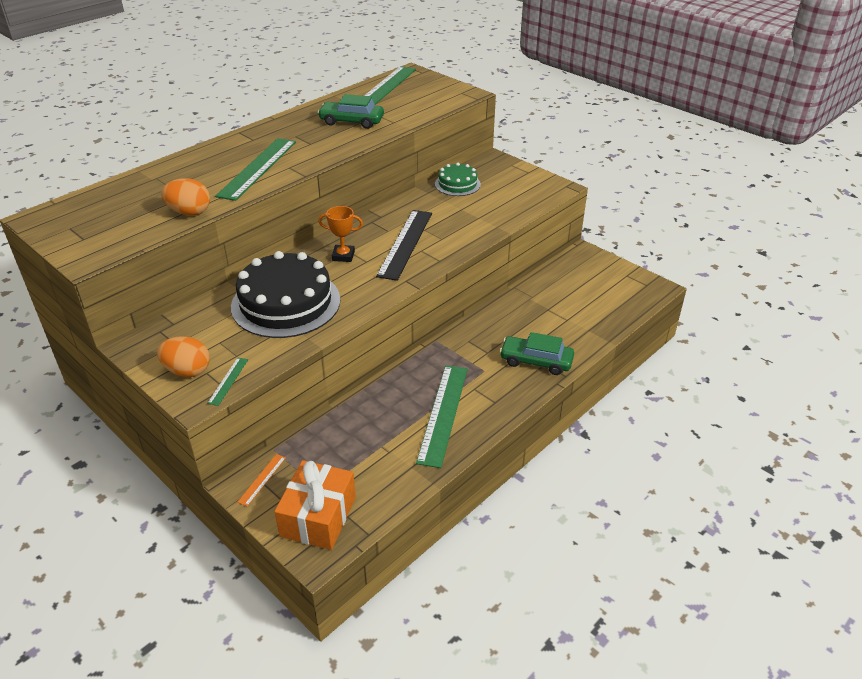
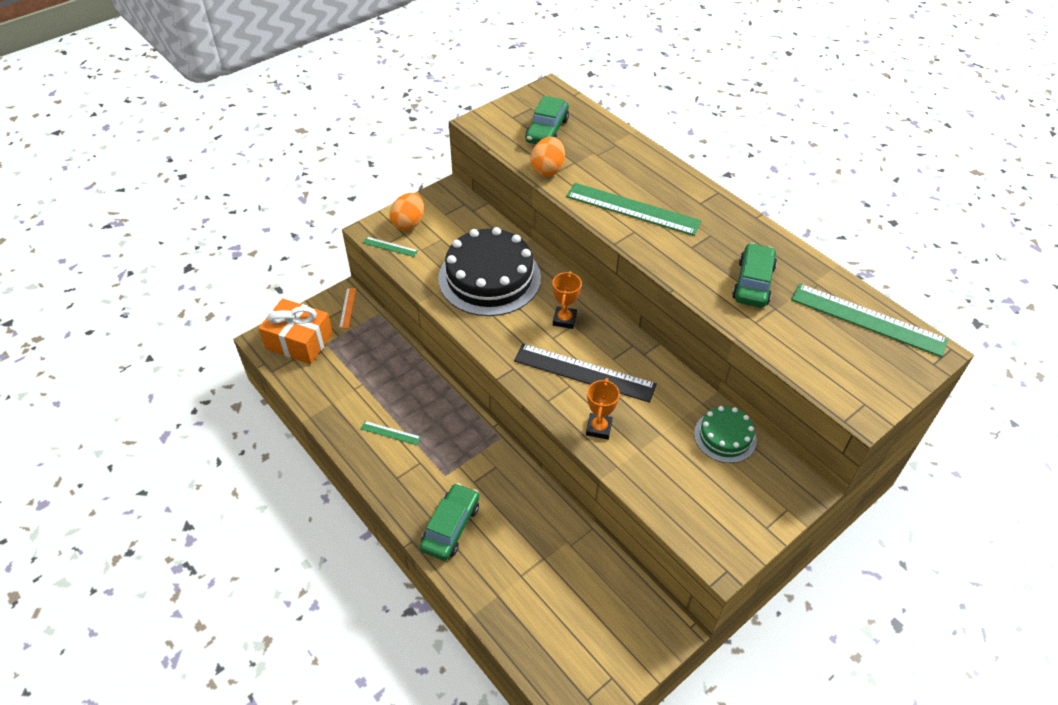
camera: 95 degrees right, 10 degrees up
(118, 216) = (547, 130): none -> green car
(262, 479) = (347, 308): orange ruler -> orange ruler turned 60 degrees clockwise
(443, 414) = (390, 433): green ruler -> green ruler, size x0.45
(462, 235) = (599, 428): none -> orange trophy

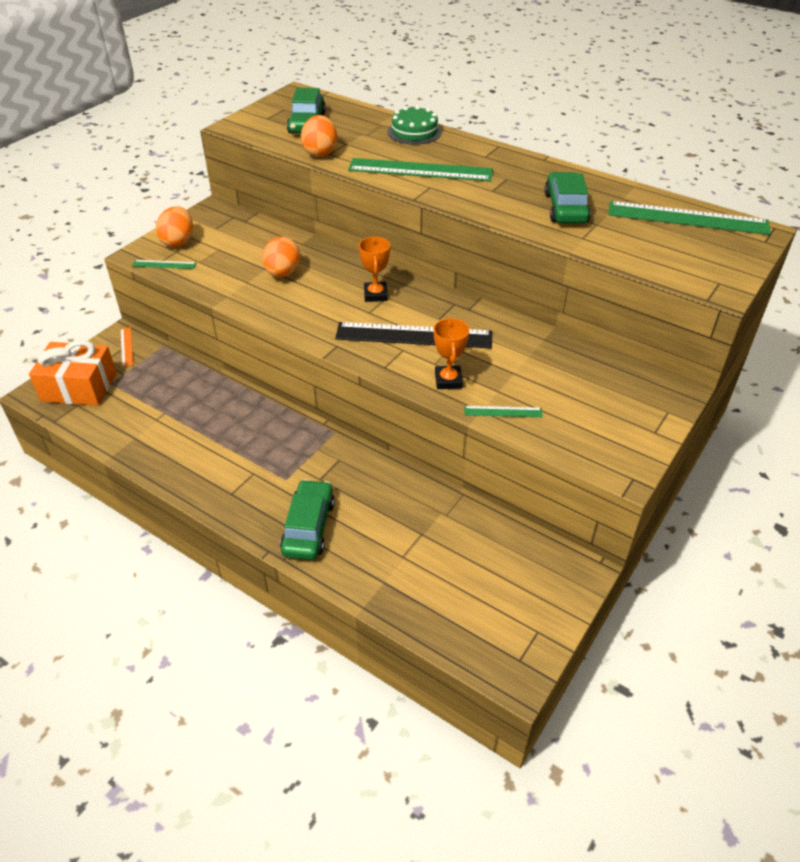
camera: 15 degrees left, 5 degrees down
(390, 433) = (211, 452): green ruler -> green ruler (503, 412)
(489, 278) = (283, 273): black cake -> orange egg
(725, 436) = (579, 362): green cake -> green cake (414, 132)

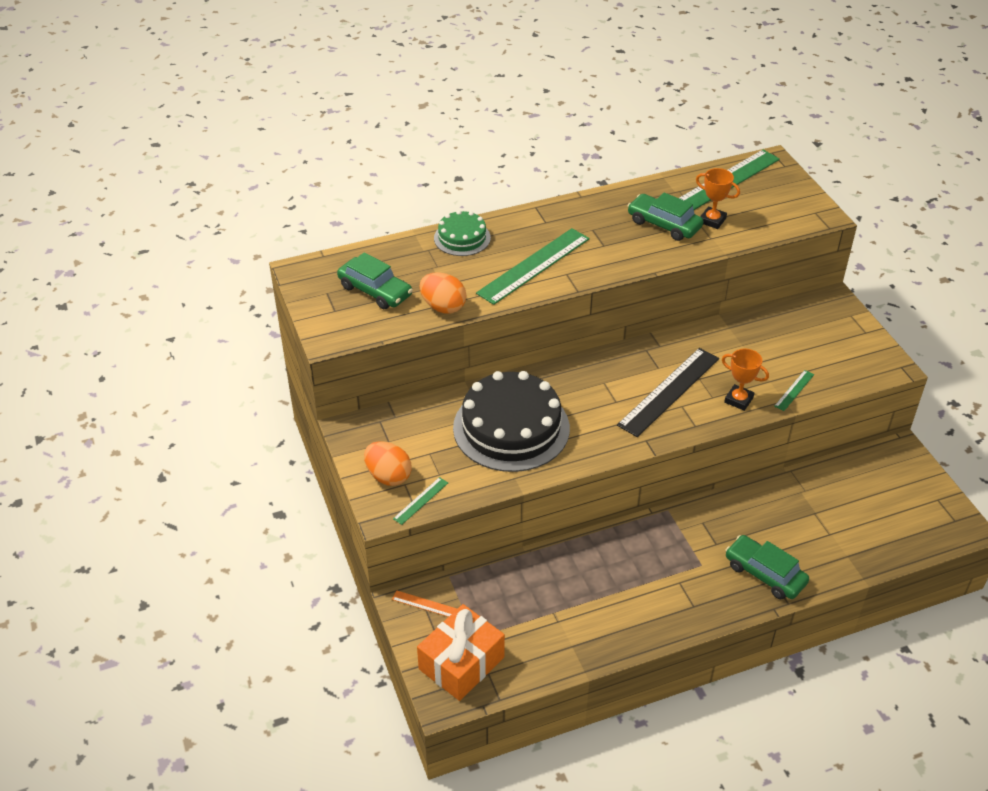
camera: 55 degrees left, 0 degrees up
(283, 273) = (511, 428): orange egg -> black cake
(375, 295) = (595, 387): orange trophy -> orange trophy (712, 220)

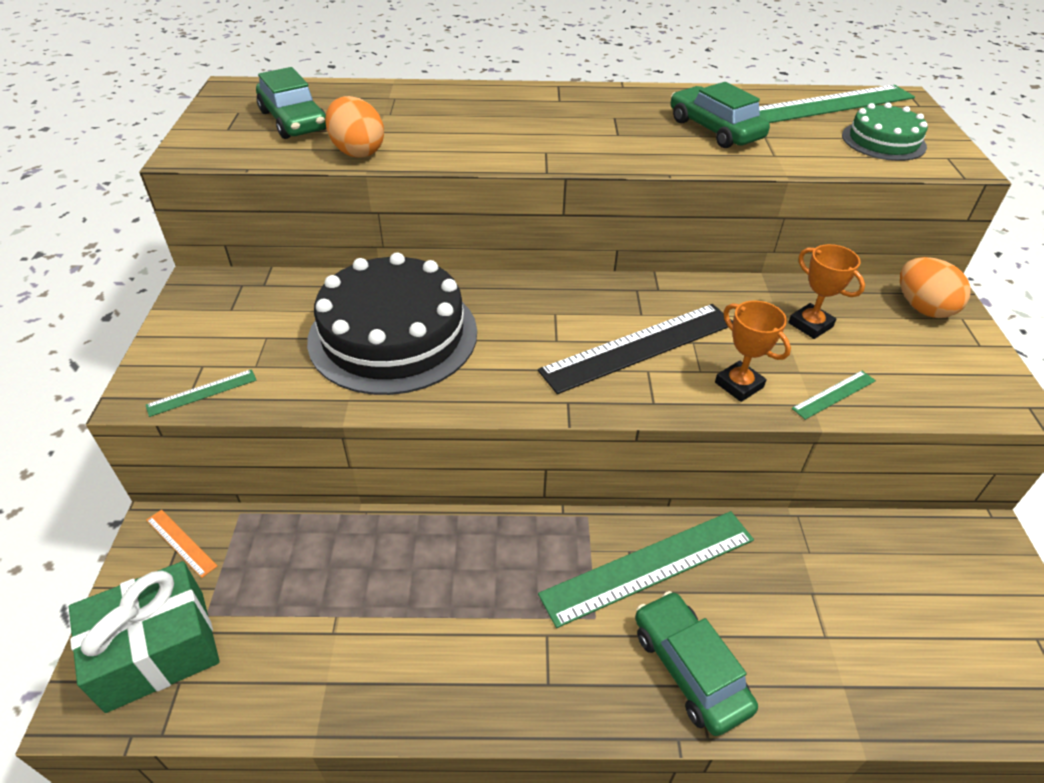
camera: 20 degrees right, 0 degrees up
(388, 476) = (191, 350): orange egg -> orange egg (922, 308)
(461, 663) = (156, 649): orange gift -> green gift
(462, 238) = (444, 95): green cake -> green cake (883, 141)
(533, 265) = (509, 136): green ruler -> green ruler (648, 566)
(712, 220) = (786, 138): orange trophy -> orange trophy (810, 325)

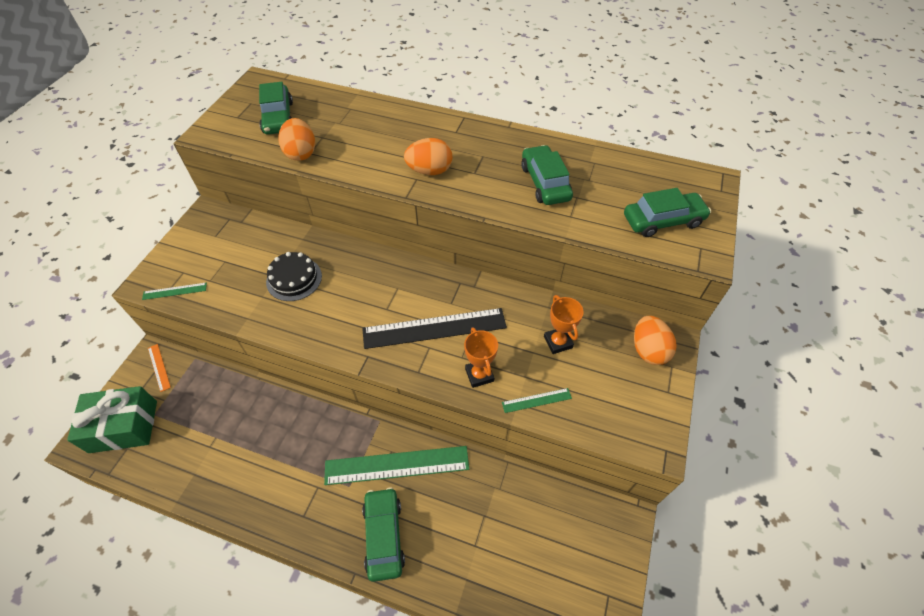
camera: 20 degrees right, 10 degrees up
(393, 335) = (294, 279): black cake -> black cake, size x0.52
(557, 141) = (429, 171): none -> orange egg
(831, 104) = (650, 176): green ruler -> none
(883, 141) = (663, 221): green cake -> green car

